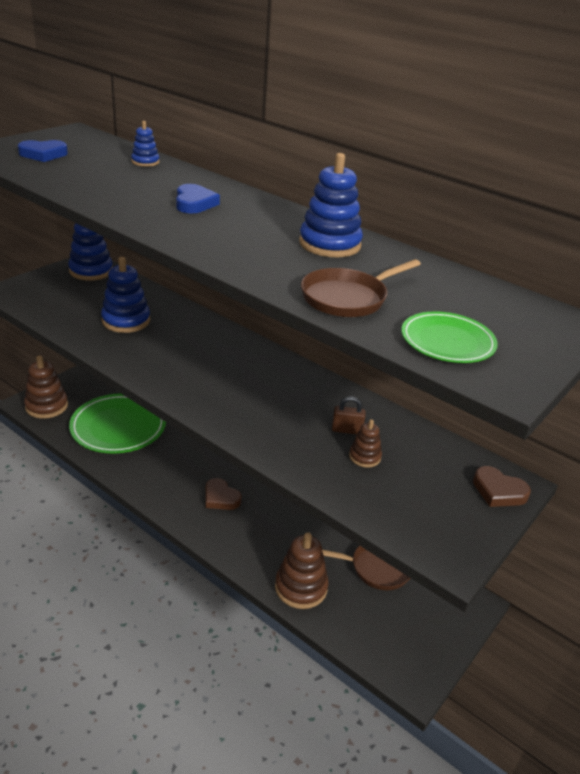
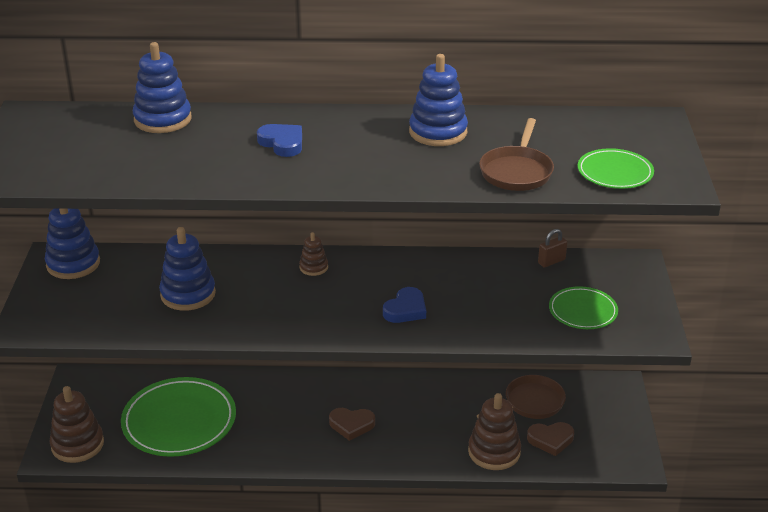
camera: 35 degrees left, 0 degrees up
(43, 154) = (58, 155): blue heart -> blue heart (405, 309)
(145, 162) = (162, 119): blue stacking toy -> blue stacking toy, size x1.85
(346, 430) = (489, 287): brown padlock -> brown padlock (551, 261)
(364, 457) = (525, 300): brown stacking toy -> brown stacking toy (313, 267)
(406, 495) = (583, 311): none -> green plate
(498, 491) = (633, 274): brown heart -> brown heart (550, 440)

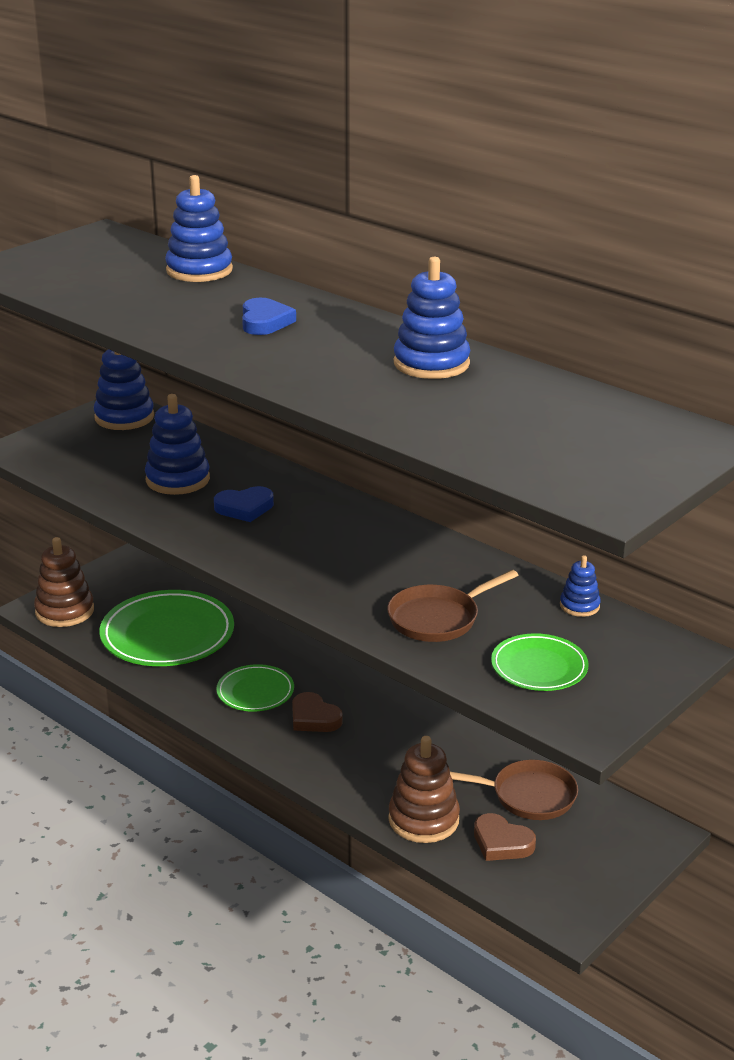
camera: 40 degrees right, 5 degrees down
(313, 267) = (321, 505): brown stacking toy -> none
(405, 309) = (352, 579): blue heart -> blue heart (244, 508)
(516, 171) = (446, 424): brown pan -> brown pan (438, 618)
(551, 261) = (579, 606): brown padlock -> blue stacking toy
(615, 173) = (554, 465): green plate -> green plate (255, 692)

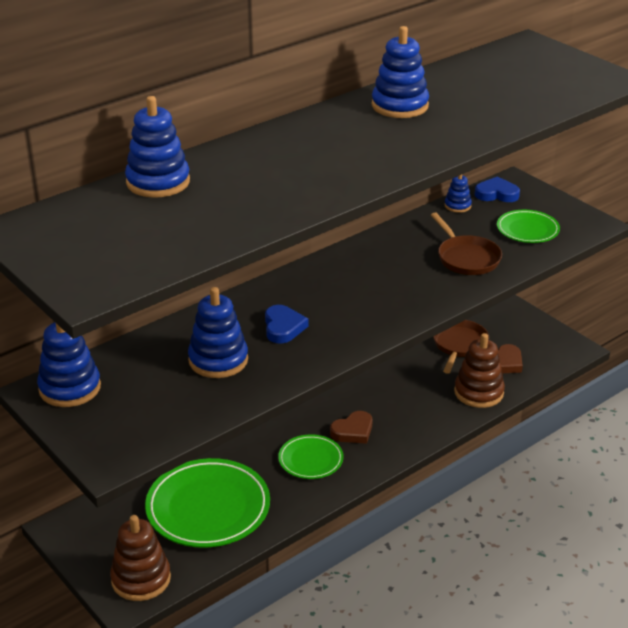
camera: 80 degrees left, 5 degrees up
(265, 322) = (297, 159): blue heart -> blue heart (496, 194)

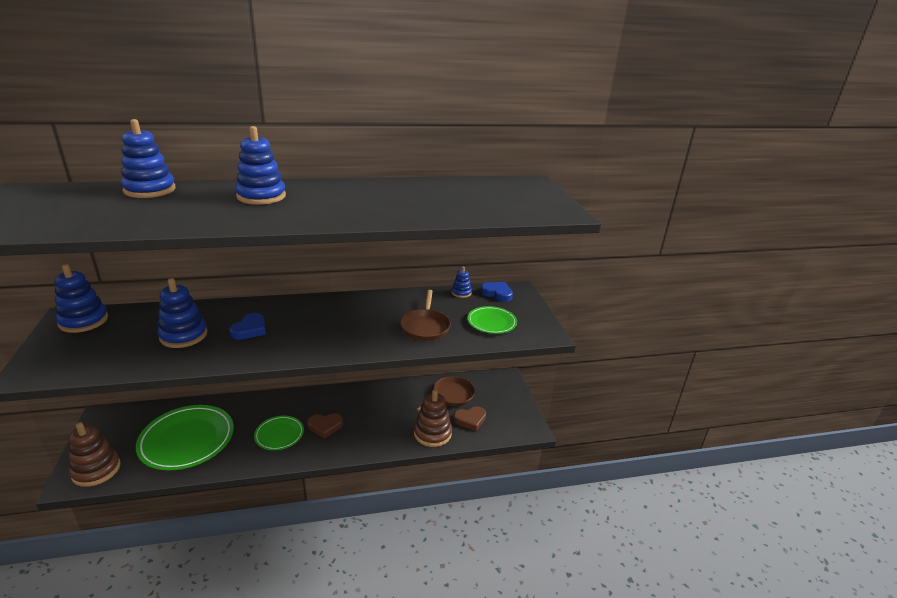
camera: 25 degrees right, 5 degrees down
(400, 106) = (379, 191): blue stacking toy -> blue stacking toy (261, 196)

